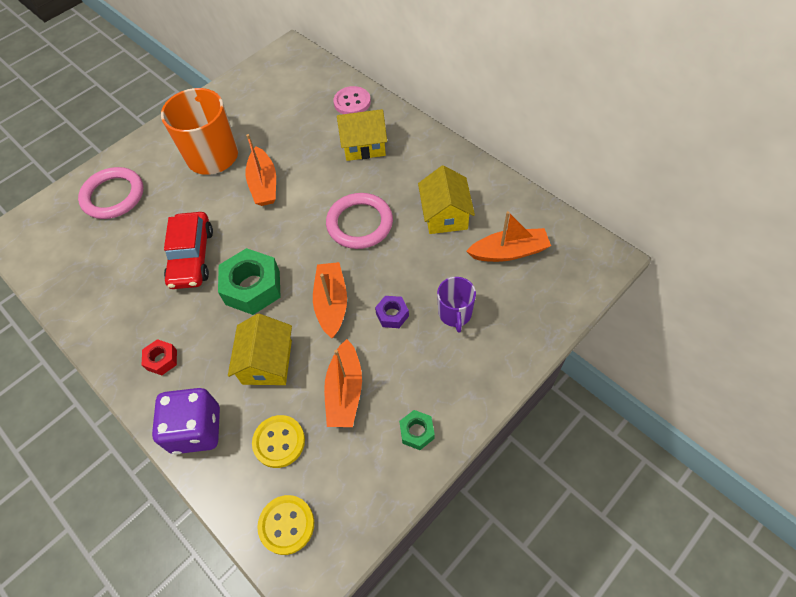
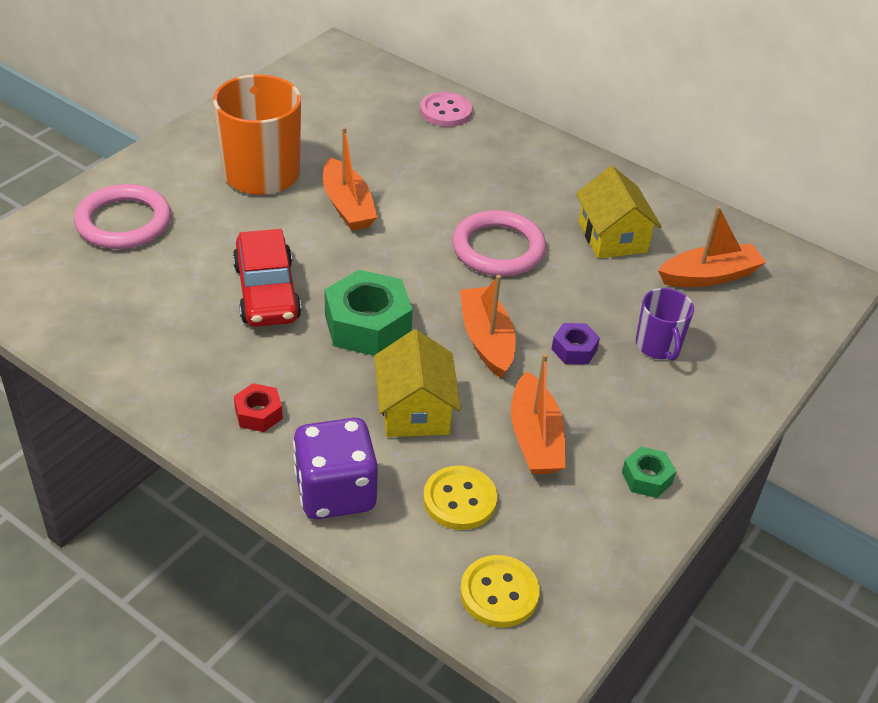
camera: 15 degrees left, 15 degrees down
(364, 145) = (477, 160): yellow house -> none

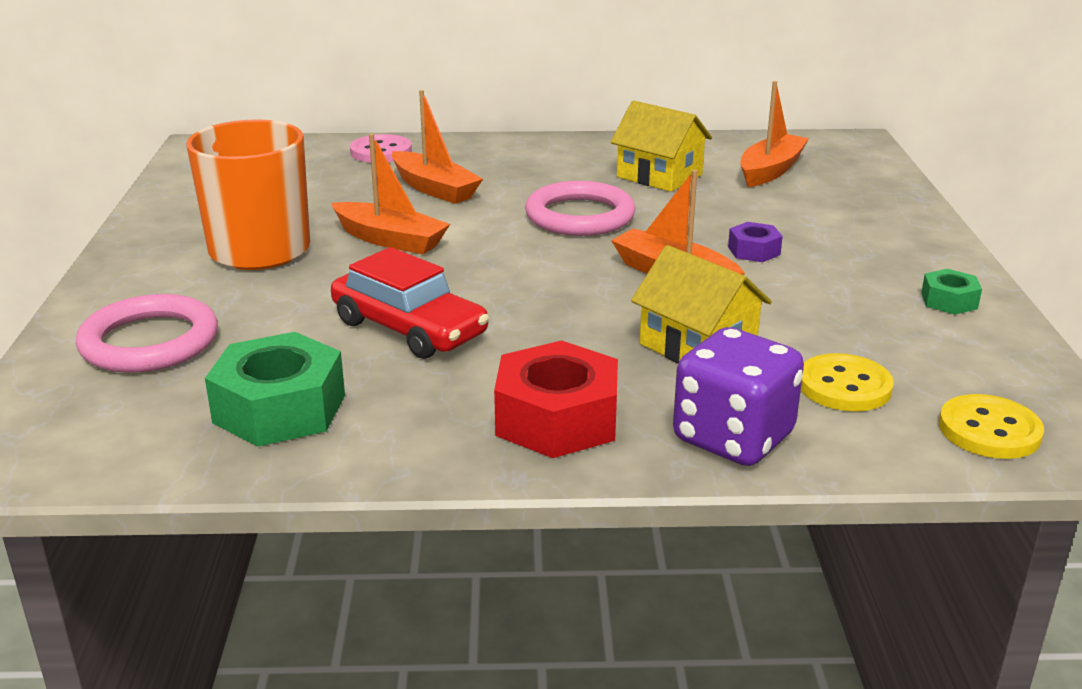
camera: 35 degrees left, 15 degrees down
(258, 414) = (557, 419): red nut -> red nut, size x1.97
(367, 325) = (552, 309): green nut -> green nut (280, 408)
(535, 438) = (826, 317): orange boat -> orange boat (434, 189)
(658, 346) = (810, 222): purple mug -> none

